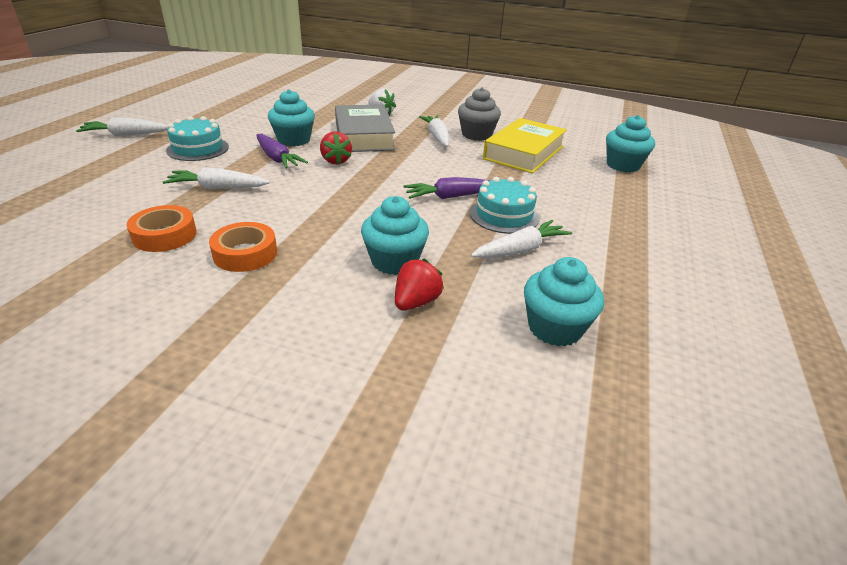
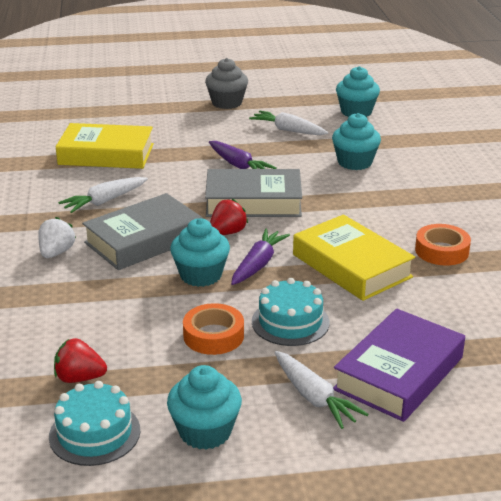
camera: 115 degrees left, 5 degrees down
(89, 160) = (399, 373): none -> purple book
(218, 188) = (351, 266): white carrot -> yellow book
(245, 253) = (416, 211): orange tape -> orange tape (213, 336)
(372, 183) = (253, 202): none -> grey book
(416, 302) = (385, 147): red strawberry -> red strawberry (79, 378)
(476, 135) = (77, 183): grey cupcake -> grey cupcake (227, 103)
(504, 215) = (246, 142): turquoise cake -> turquoise cake (94, 433)
(623, 165) = (94, 114): turquoise cupcake -> turquoise cupcake (205, 432)

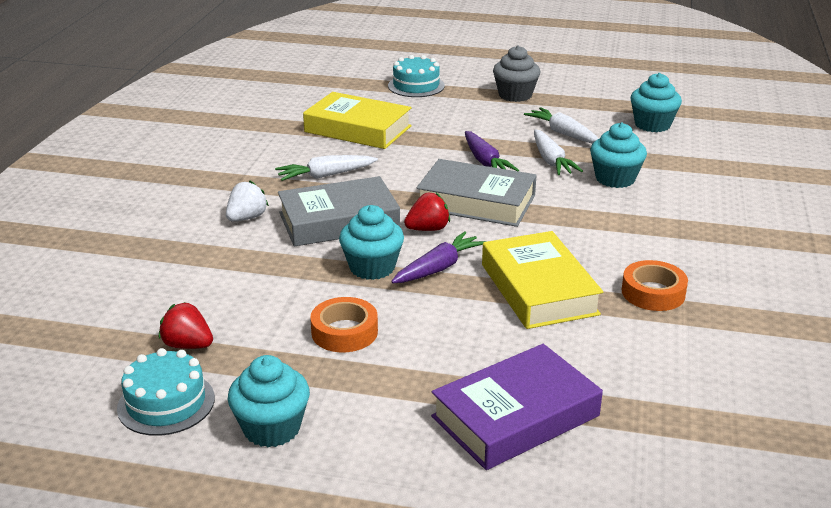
camera: 20 degrees right, 0 degrees up
(290, 322) = (433, 335): turquoise cake -> turquoise cake (416, 86)
(314, 397) = (406, 420): white carrot -> white carrot (551, 161)

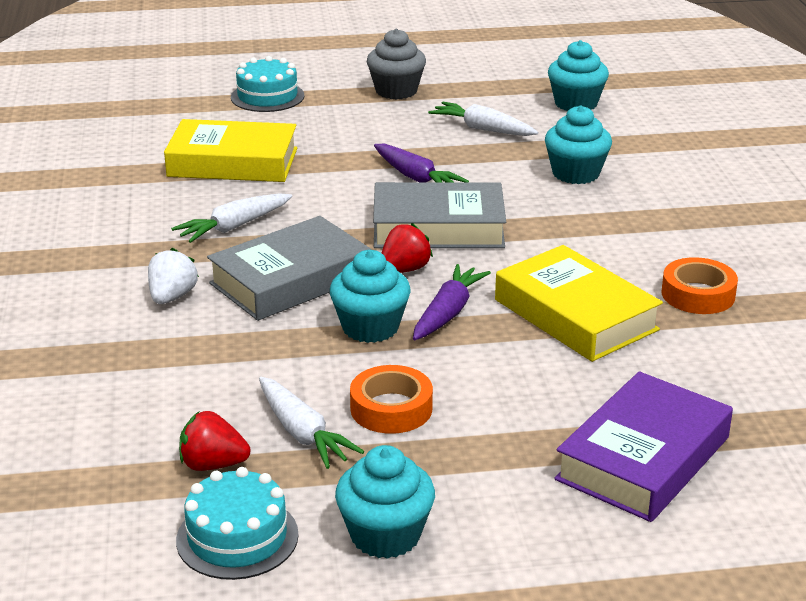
camera: 20 degrees left, 0 degrees up
(551, 161) = (491, 164): white carrot -> white carrot (303, 433)

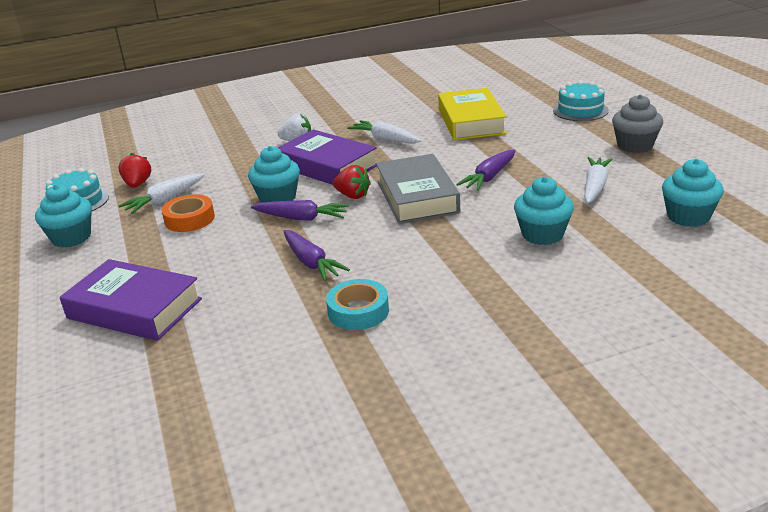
camera: 80 degrees right, 0 degrees up
(291, 280) = (327, 166): grey book -> purple book
(575, 315) = (311, 262): yellow book -> purple carrot
(698, 294) = (358, 311): orange tape -> turquoise tape

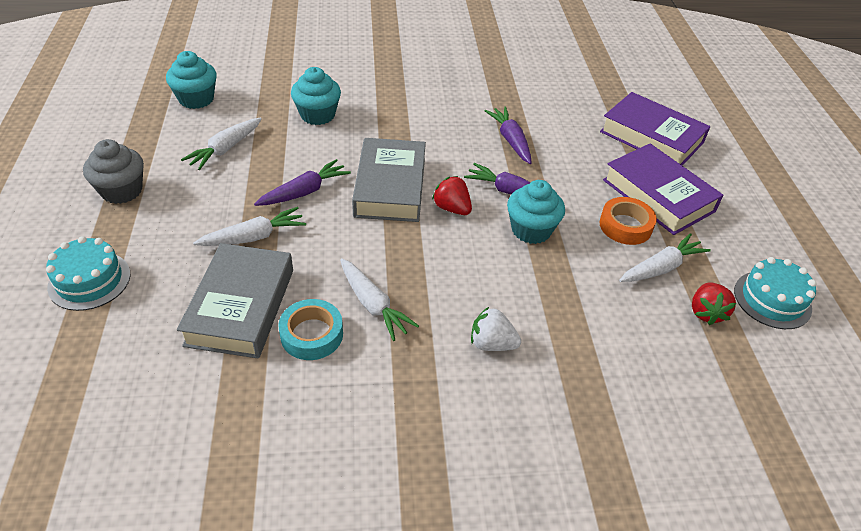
camera: 170 degrees left, 15 degrees up
(71, 238) = (747, 236): turquoise cupcake -> none
(327, 166) = (465, 269): purple book -> purple book (658, 195)
(358, 311) = (486, 93): turquoise tape -> turquoise tape (312, 334)
(471, 121) = (241, 307): yellow book -> grey book
(500, 147) = (254, 237): none -> white carrot

